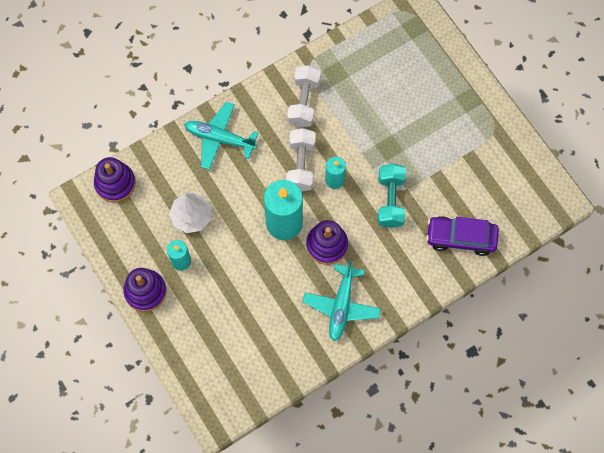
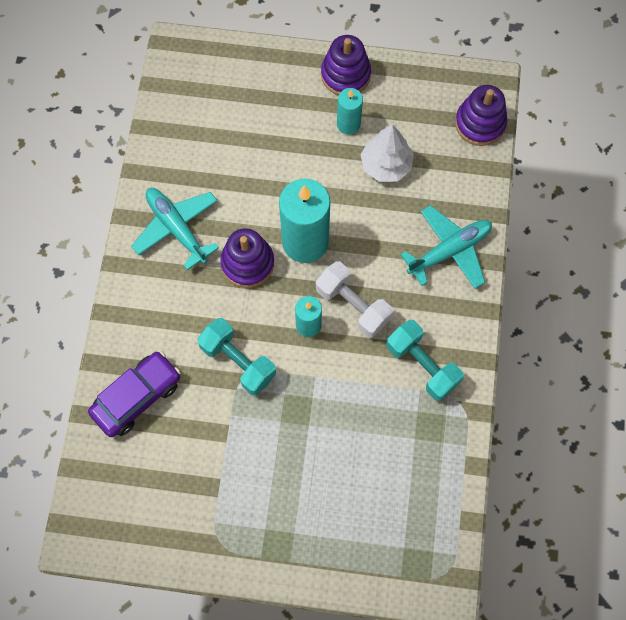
camera: 130 degrees right, 0 degrees up
(304, 102) = (422, 365): white dumbbell -> turquoise dumbbell

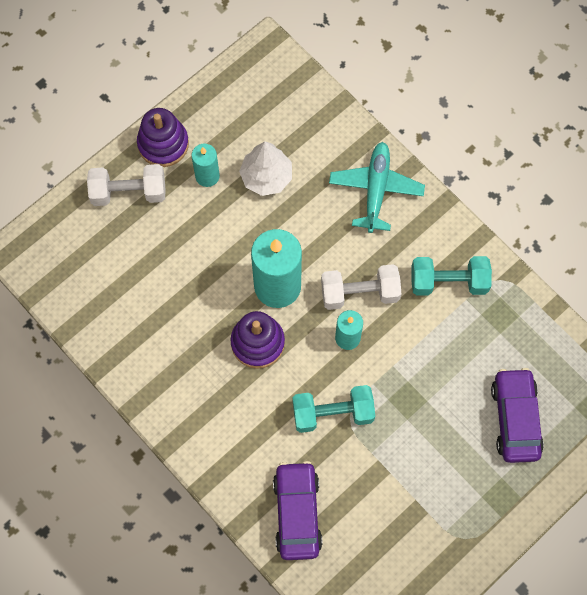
camera: 50 degrees left, 0 degrees up
(176, 228) = (180, 373): turquoise plane -> none
(286, 82) = (129, 192): none -> white dumbbell
(352, 506) = (515, 418): none -> purple car
(480, 123) = (293, 84): purple stacking toy -> none

